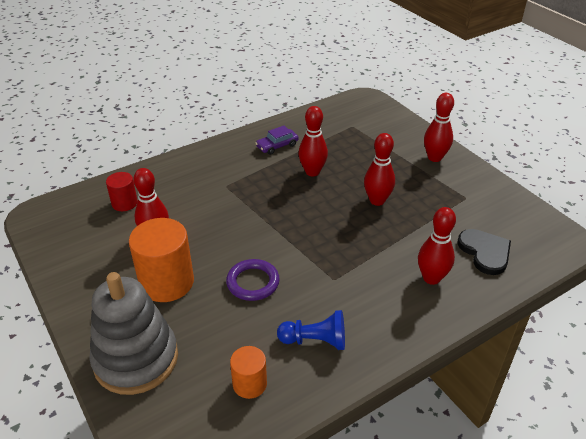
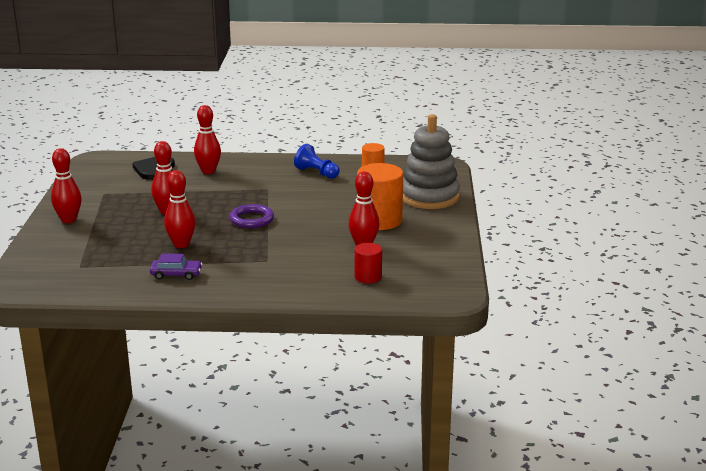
camera: 145 degrees left, 15 degrees down
(253, 282) = (321, 203): purple ring -> purple ring (251, 219)

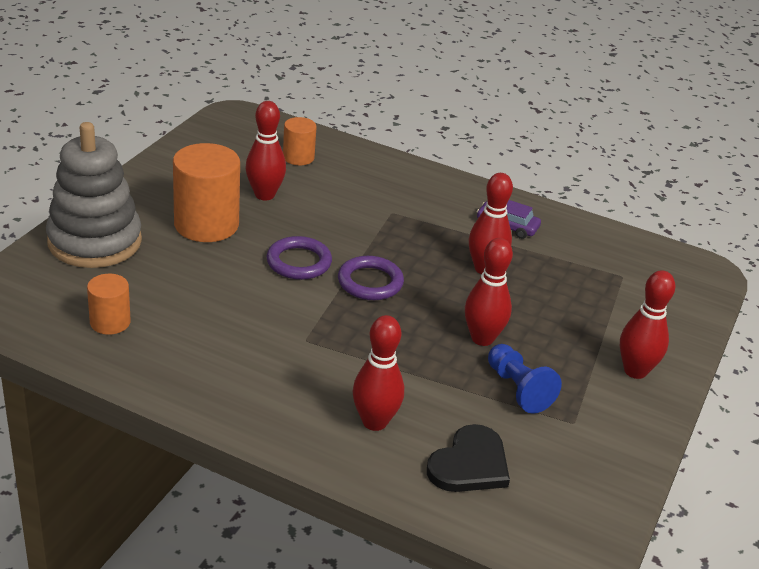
camera: 160 degrees left, 10 degrees up
(303, 217) = (299, 262): none -> purple ring
(317, 173) = (199, 351): blue pawn -> blue pawn (518, 389)
(368, 277) = (298, 157): red cylinder -> orange cylinder

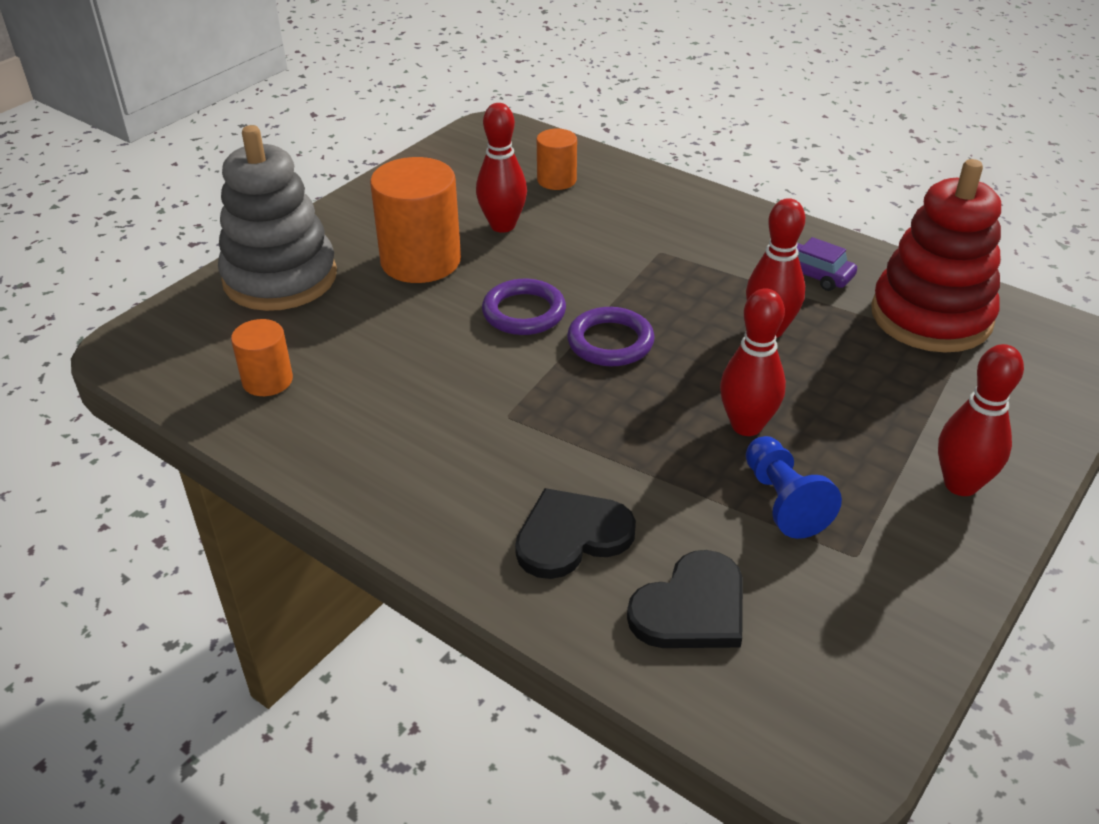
camera: 15 degrees right, 5 degrees up
(374, 422) = (571, 536): red bowling pin -> black heart
(597, 255) = (931, 316): none -> red stacking toy

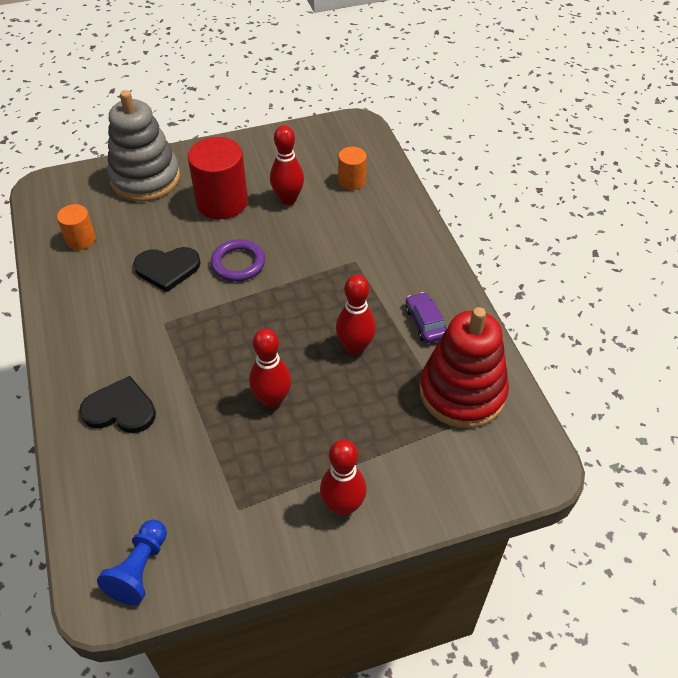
camera: 35 degrees right, 10 degrees up
(420, 261) = (222, 202): orange cylinder -> red cylinder
(610, 342) = (261, 307): purple ring -> none
(691, 608) = (130, 483): black heart -> black heart (167, 269)
(783, 501) = (238, 455): blue pawn -> blue pawn (140, 569)

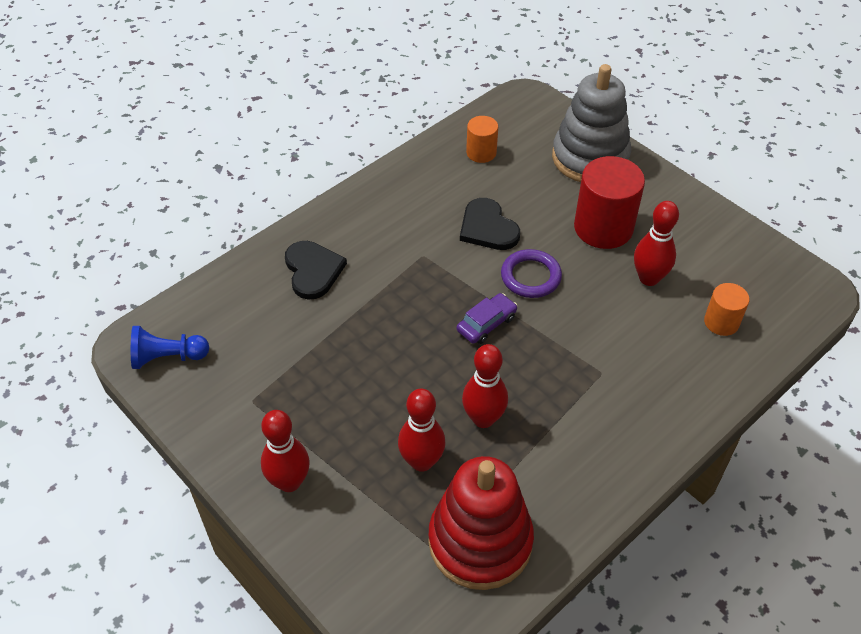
camera: 65 degrees right, 0 degrees up
(272, 399) = (380, 375): red bowling pin -> red bowling pin (421, 461)
(425, 323) = (556, 471): purple car -> purple car (486, 324)

